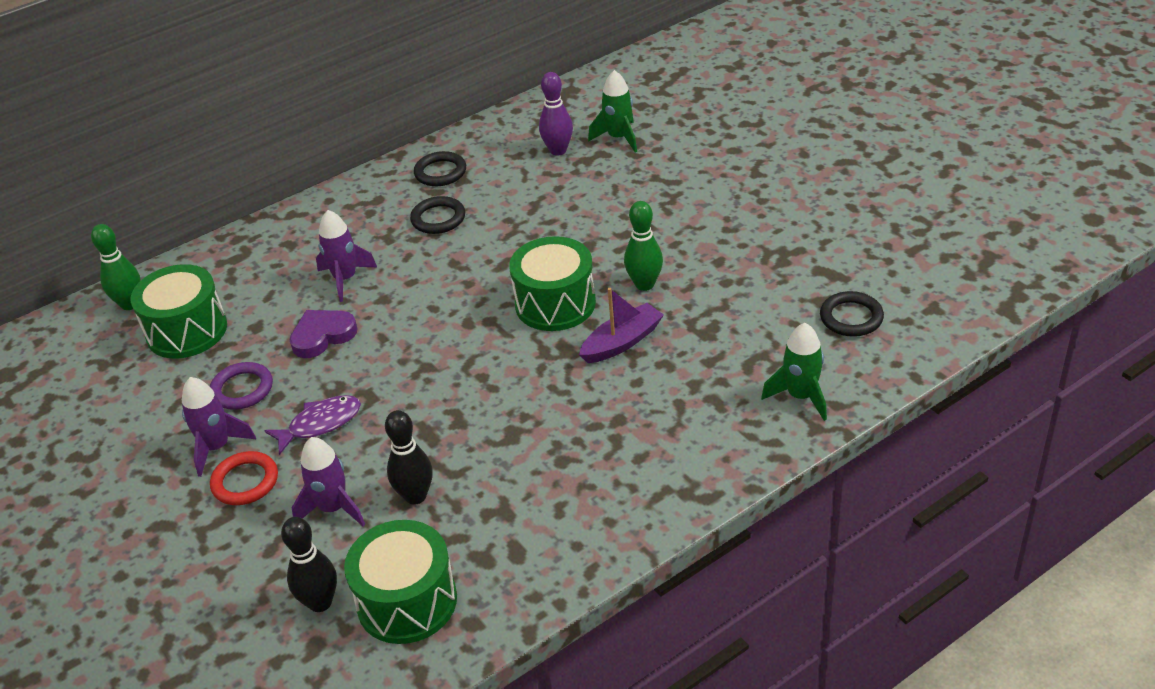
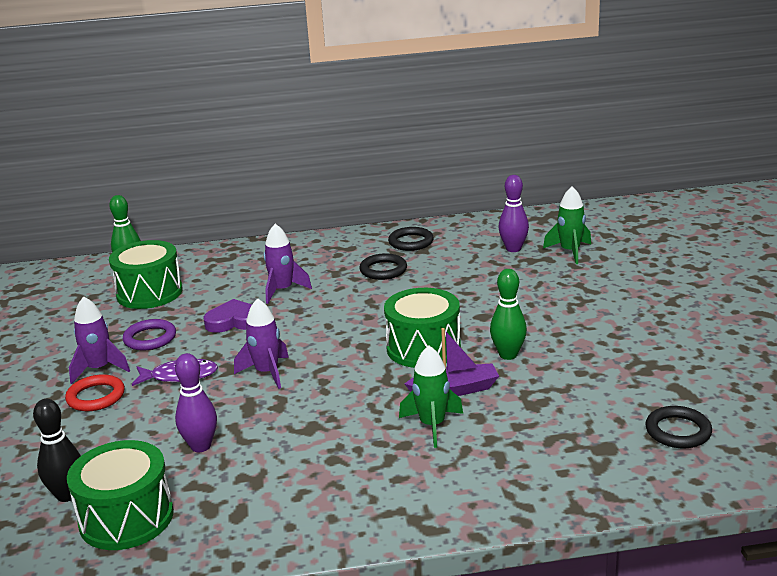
camera: 25 degrees right, 15 degrees down
(333, 508) = (136, 434): purple rocket -> purple rocket (267, 373)
(415, 496) = (200, 446): black bowling pin -> purple bowling pin
(801, 396) = (580, 478): green rocket -> green rocket (432, 425)

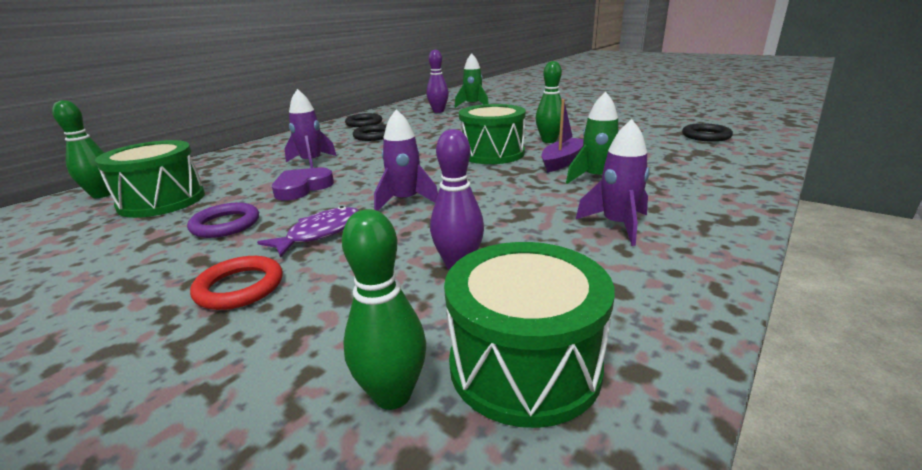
camera: 45 degrees left, 0 degrees up
(67, 495) = (392, 395): black bowling pin -> green bowling pin
(99, 369) = (198, 266): purple rocket -> purple rocket (617, 225)

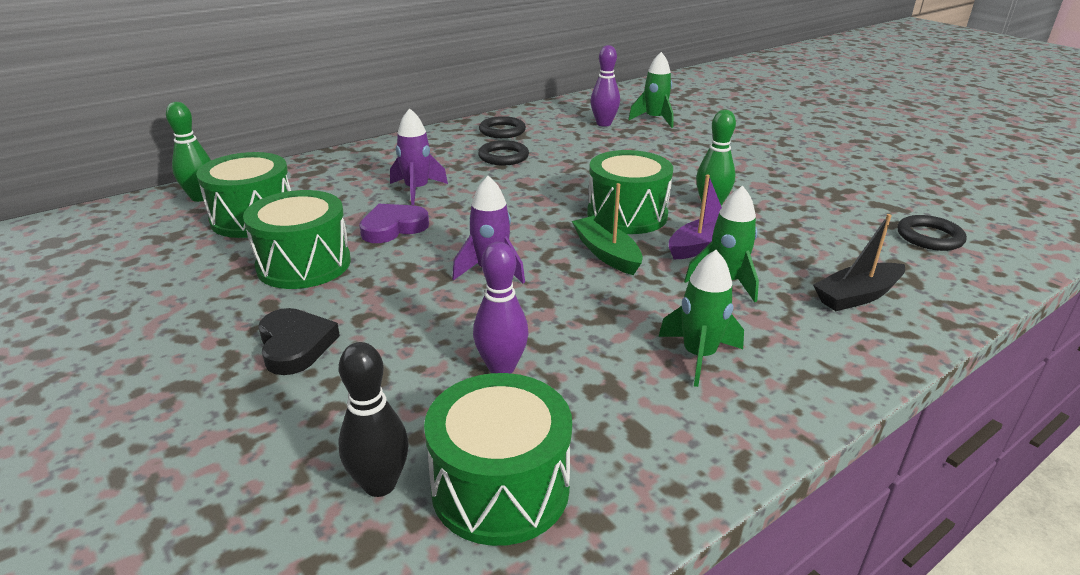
camera: 15 degrees right, 5 degrees up
(225, 224) = (304, 264): purple ring -> green drum
(239, 287) = (295, 345): red ring -> black heart
(320, 233) = (388, 296): purple fish -> none
(392, 395) = (380, 484): green bowling pin -> black bowling pin
(494, 177) = (606, 253): none -> green boat
(617, 225) = (698, 355): purple rocket -> green rocket
(694, 172) = (857, 296): none -> black boat

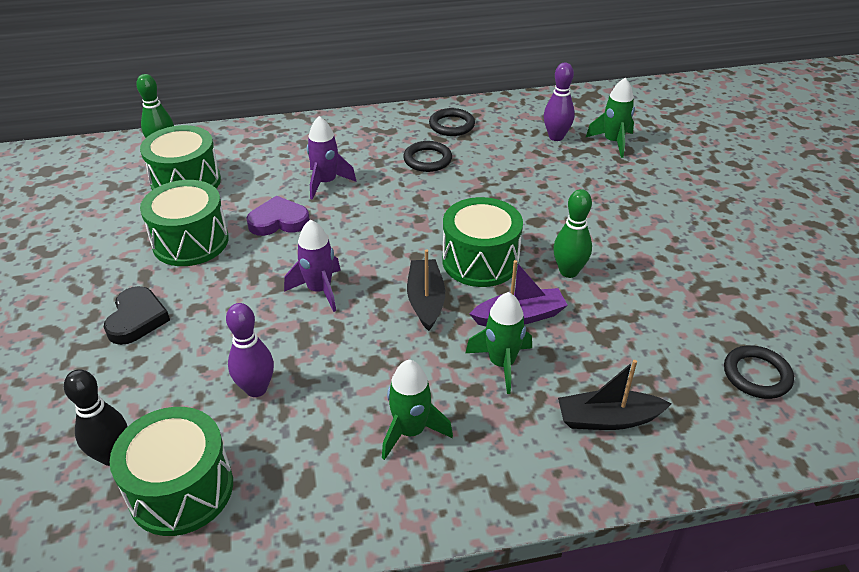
camera: 25 degrees right, 10 degrees up
(606, 253) = (426, 300): green boat -> black boat

